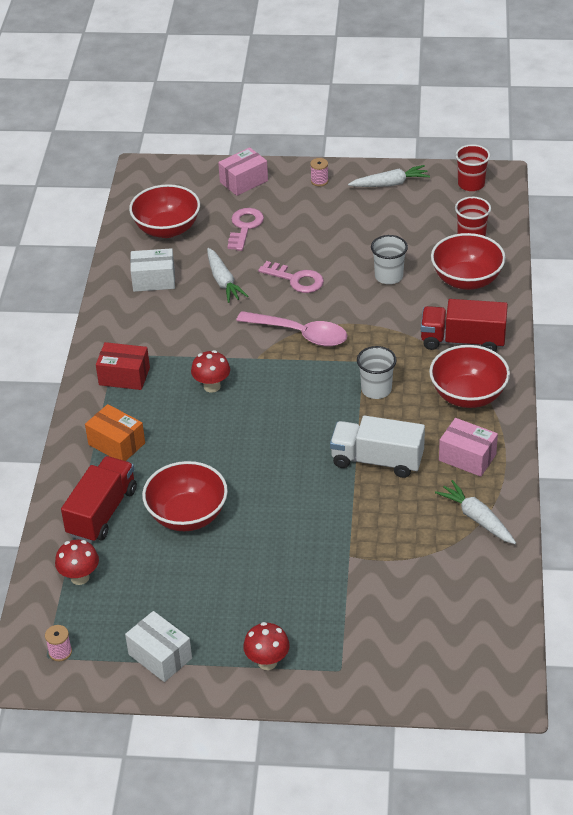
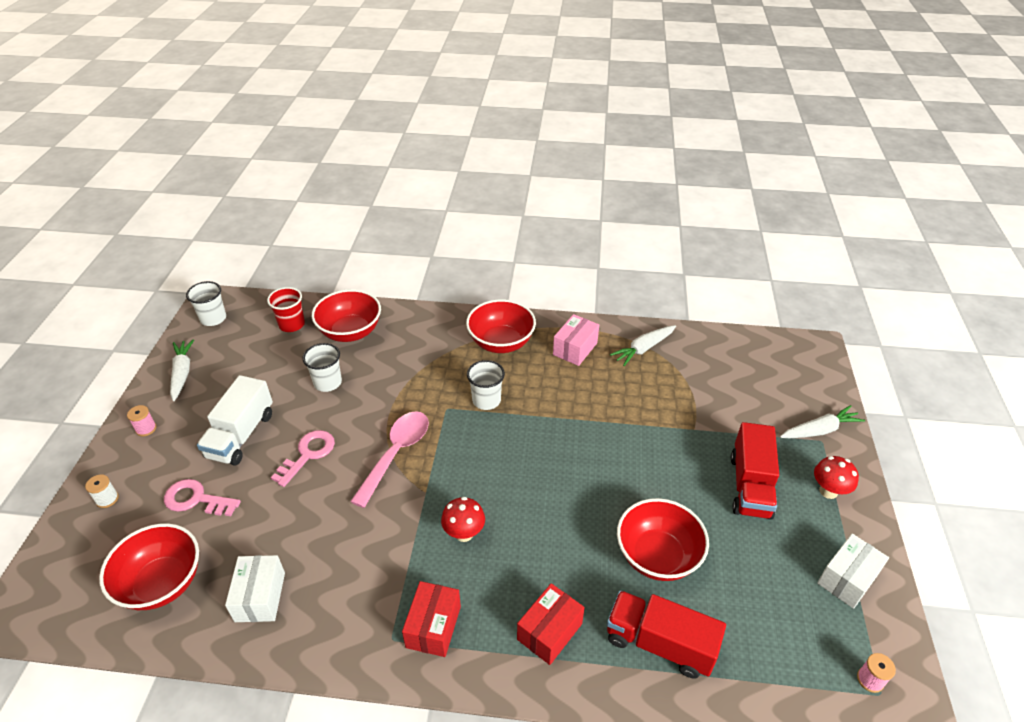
camera: 90 degrees left, 0 degrees up
(80, 577) = (760, 664): red mushroom -> none
(116, 444) = (549, 631): orange box -> red box
(223, 281) = (288, 521): white carrot -> white carrot (819, 430)
(244, 181) = (107, 499): pink box -> white spool
(377, 460) = (578, 405): white truck -> white truck (241, 435)
(462, 341) = (431, 340): red truck -> red truck (750, 486)
(471, 184) = (213, 318): red cup -> white cup

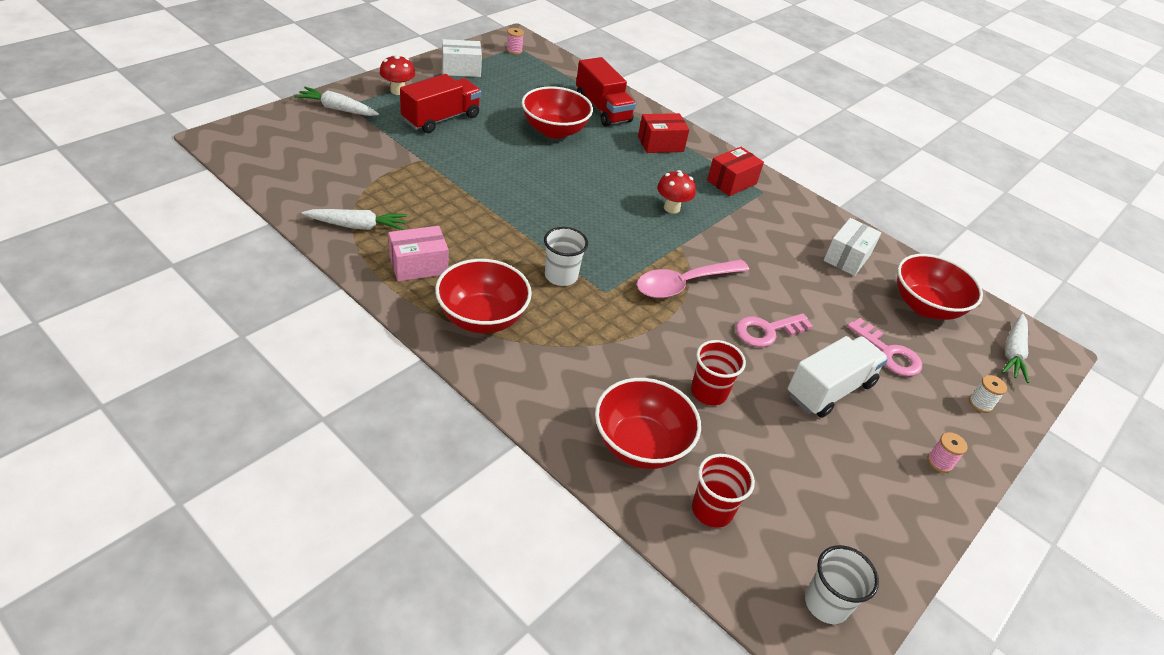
camera: 150 degrees left, 0 degrees up
(182, 373) = (888, 520): white carrot -> white carrot (1013, 353)
(328, 383) = (708, 392): white cup -> red cup

